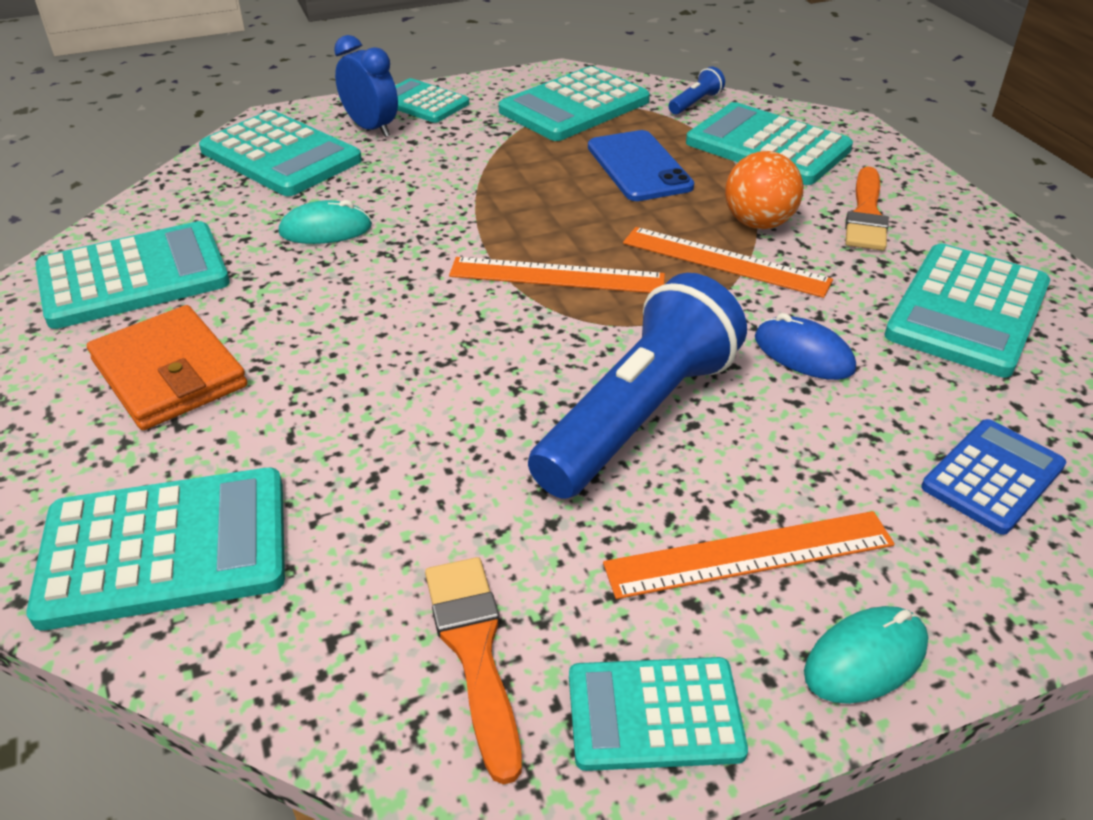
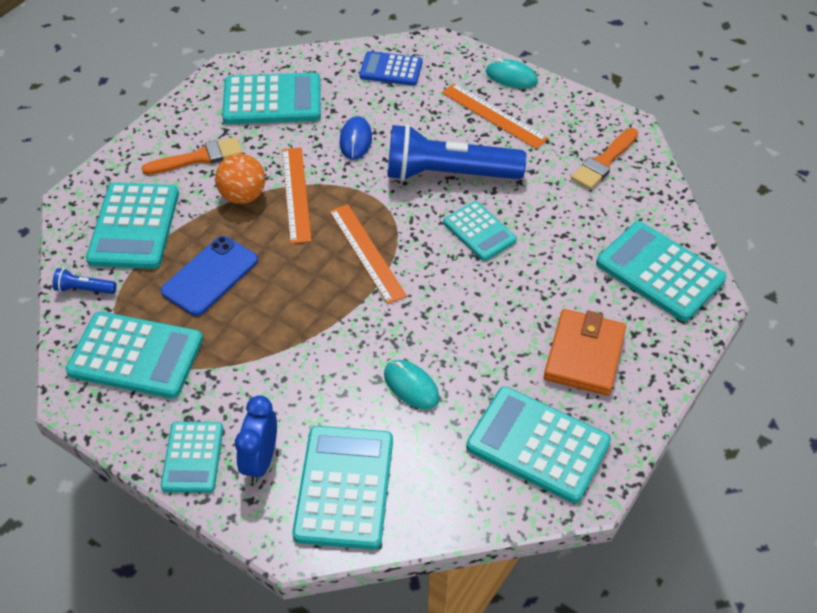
camera: 125 degrees left, 10 degrees up
(654, 714) = (580, 112): turquoise calculator -> turquoise calculator (479, 231)

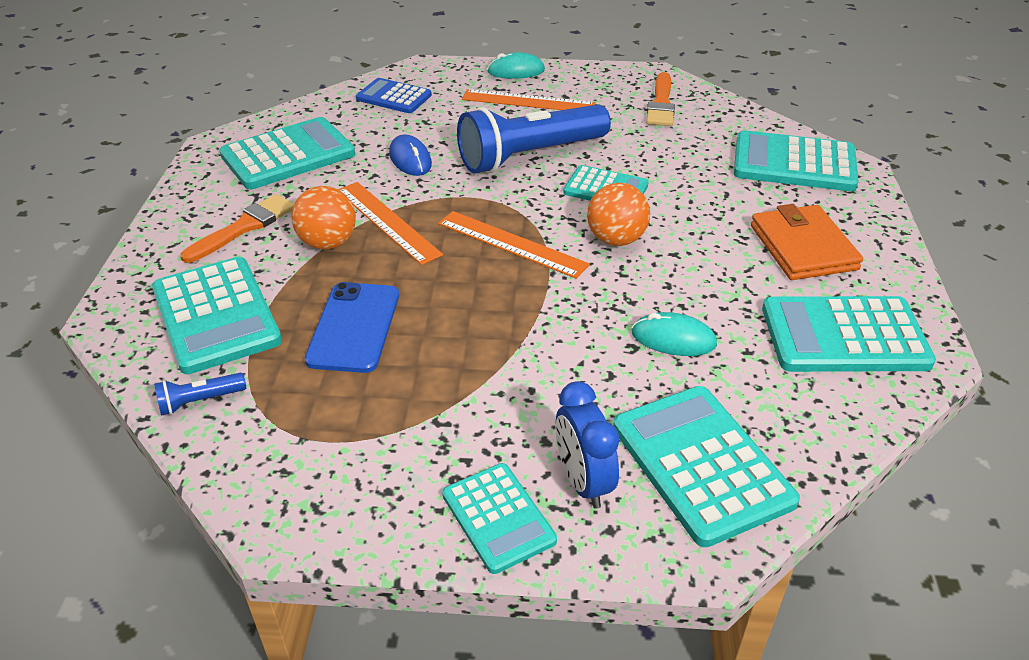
camera: 30 degrees left, 10 degrees down
(136, 356) = (329, 442): turquoise calculator -> none
(391, 69) = (394, 97): blue calculator -> blue calculator turned 45 degrees clockwise
(445, 282) = (616, 239): none -> orange ball

